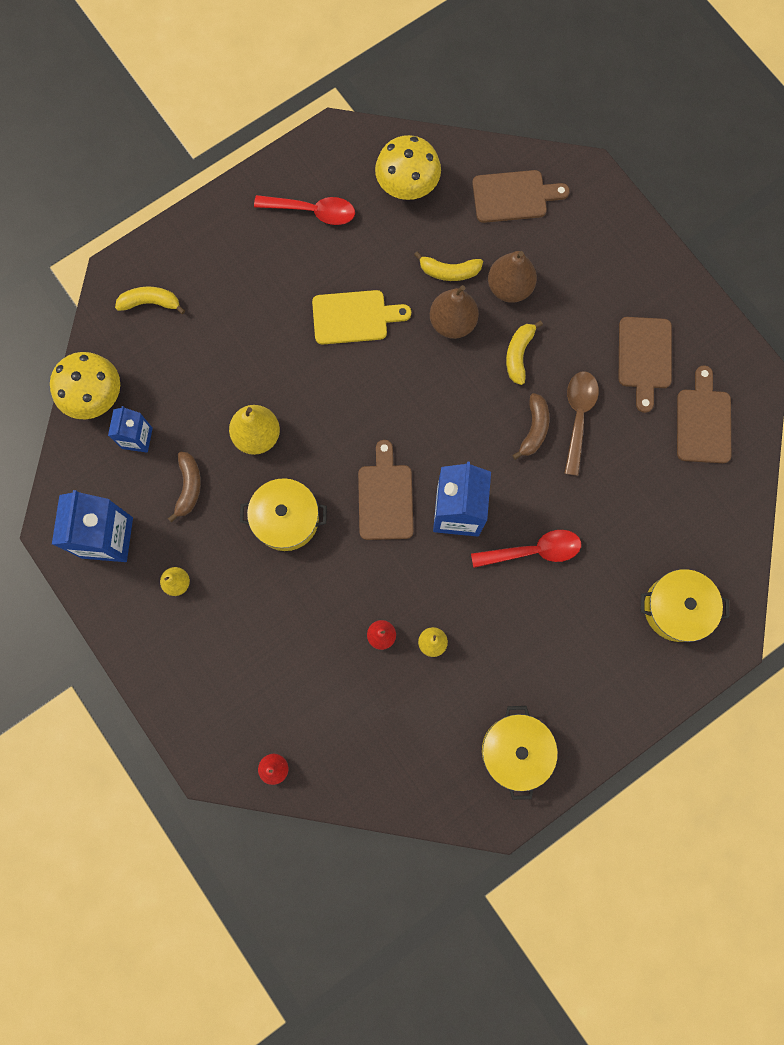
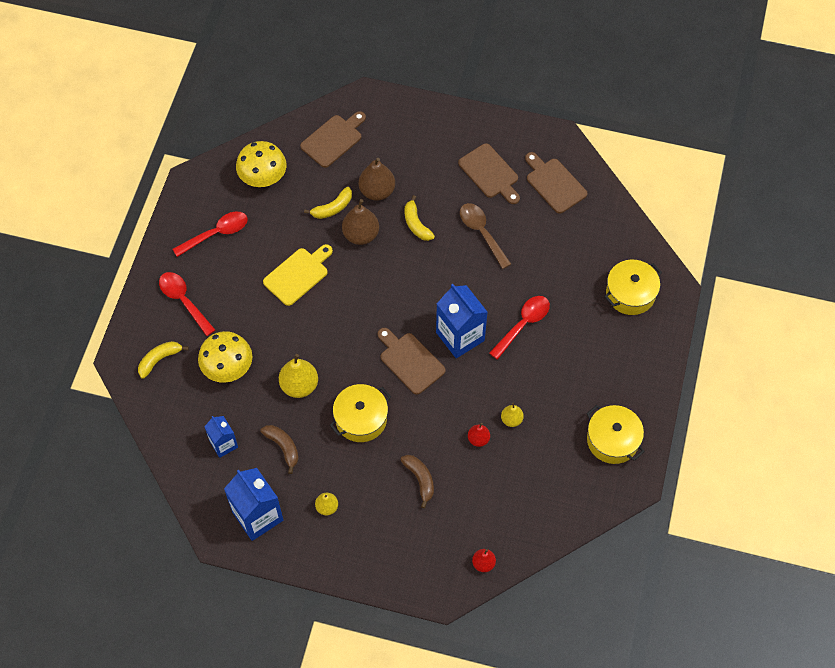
camera: 40 degrees left, 15 degrees down
(96, 397) = (174, 440): yellow mushroom -> yellow mushroom (228, 368)
(223, 259) = (184, 301): none -> red spoon
(534, 429) = (462, 258): brown banana -> brown banana (420, 479)

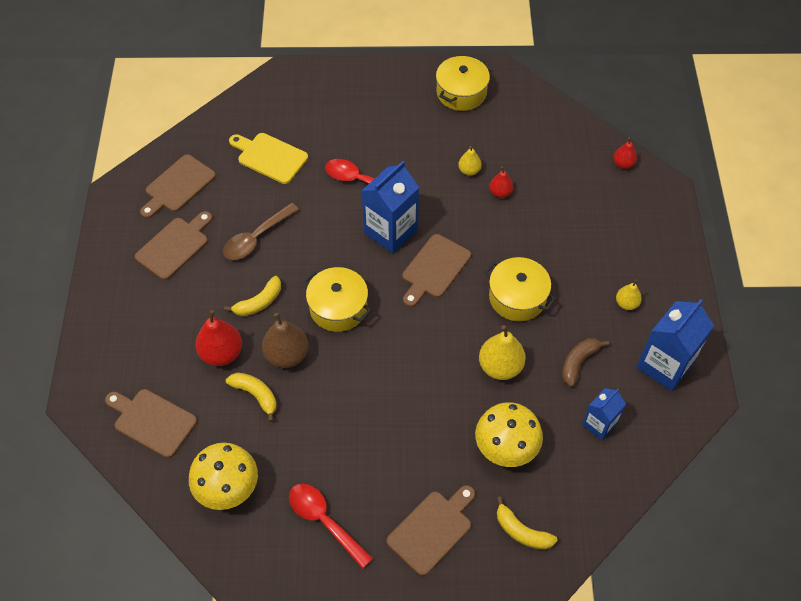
camera: 105 degrees left, 5 degrees down
(184, 301) = (432, 529): red spoon -> brown cutting board
(298, 275) = (358, 408): yellow cutting board -> yellow cutting board (270, 157)
(377, 191) = (221, 353): brown pear -> red pear
(420, 479) = (562, 230): brown banana -> none
(630, 294) = (299, 103): yellow pot -> yellow pot (338, 307)

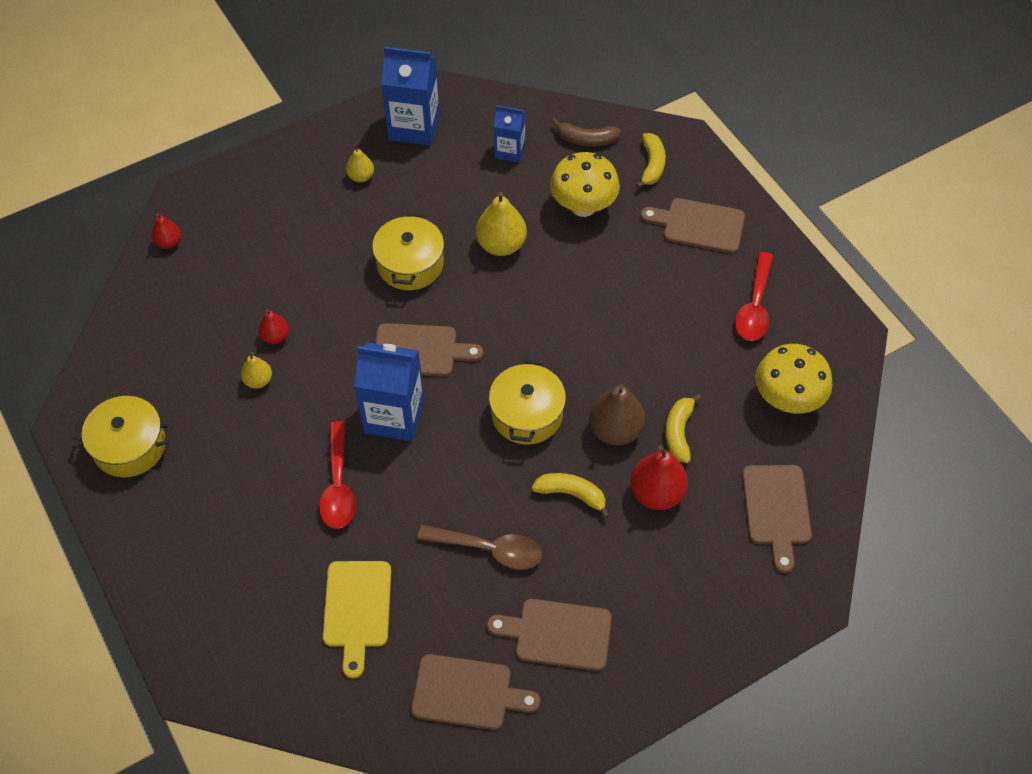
camera: 120 degrees left, 0 degrees up
(578, 362) = (454, 188): brown banana -> brown banana (586, 140)

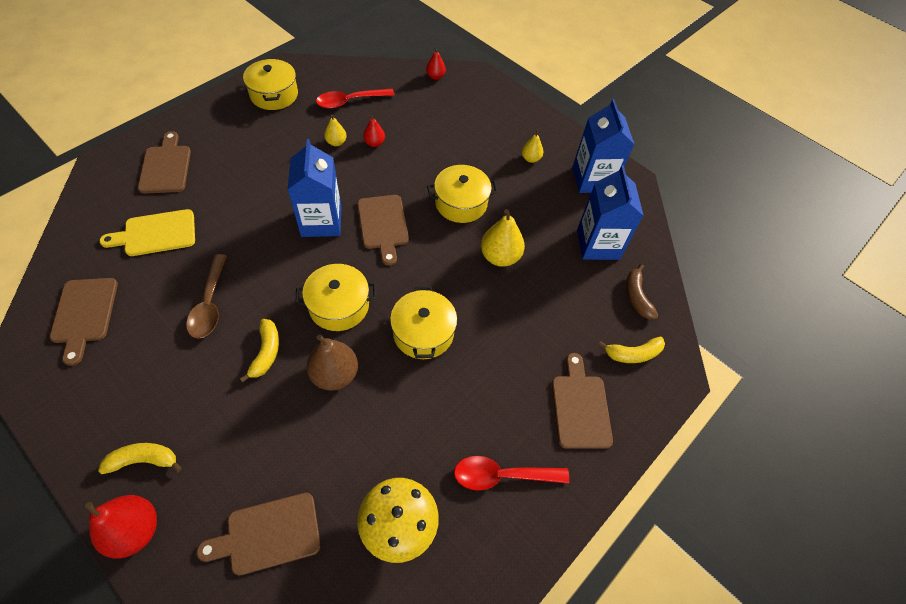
camera: 70 degrees right, 0 degrees up
(338, 485) = (257, 202): red spoon -> red spoon (350, 101)
(509, 151) = (598, 244): blue carton -> blue carton, size x1.71
(557, 634) = (133, 366): brown cutting board -> brown cutting board (166, 167)
(583, 206) = (563, 307): yellow mushroom -> none
(583, 339) = (423, 333): none -> yellow pot
(656, 493) = (275, 420): red pear -> red pear (135, 530)
(679, 432) = (342, 428): yellow banana -> yellow banana (144, 460)

